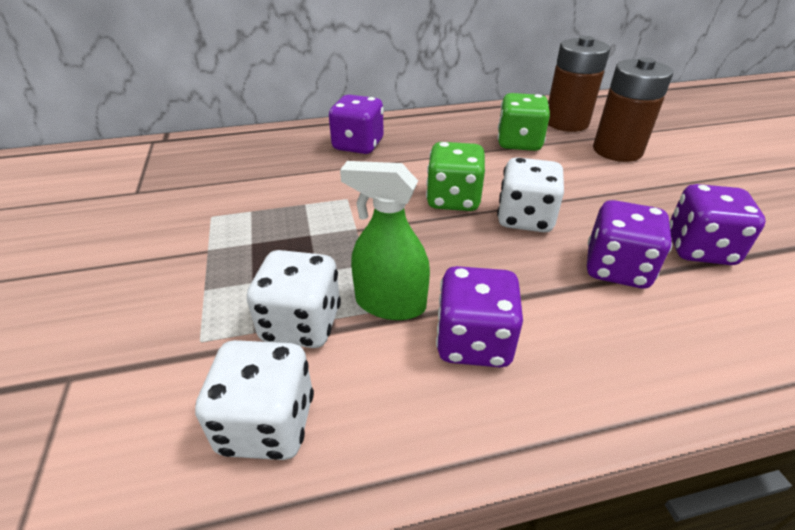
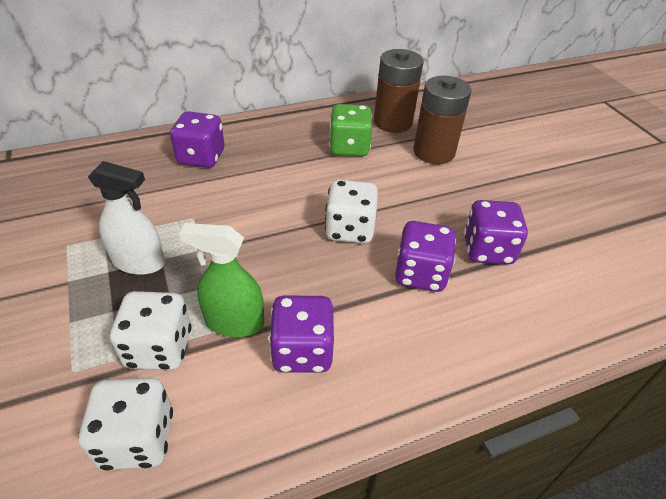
camera: 10 degrees left, 5 degrees up
(286, 236) = (139, 262): none -> white spray bottle
(453, 200) = (289, 213): green dice -> none

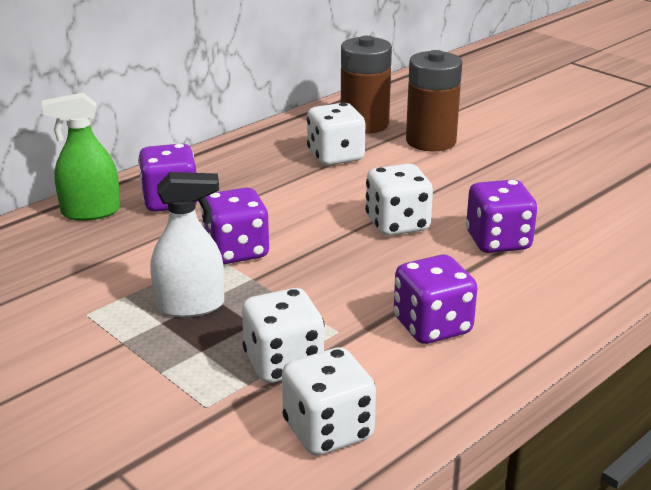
camera: 20 degrees left, 15 degrees down
(234, 322) = (343, 324): green spray bottle -> green spray bottle (90, 212)
(349, 147) = (335, 156): green dice -> white dice
(487, 250) = (547, 208): purple dice -> purple dice (236, 251)

